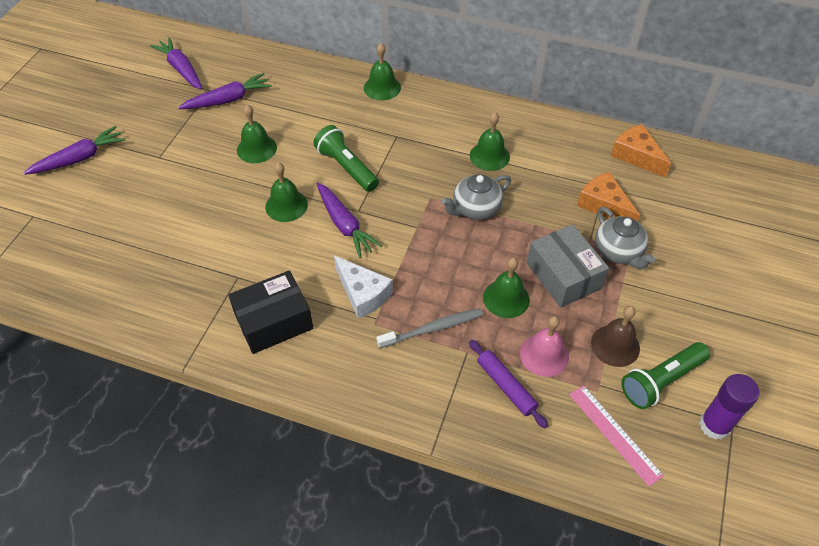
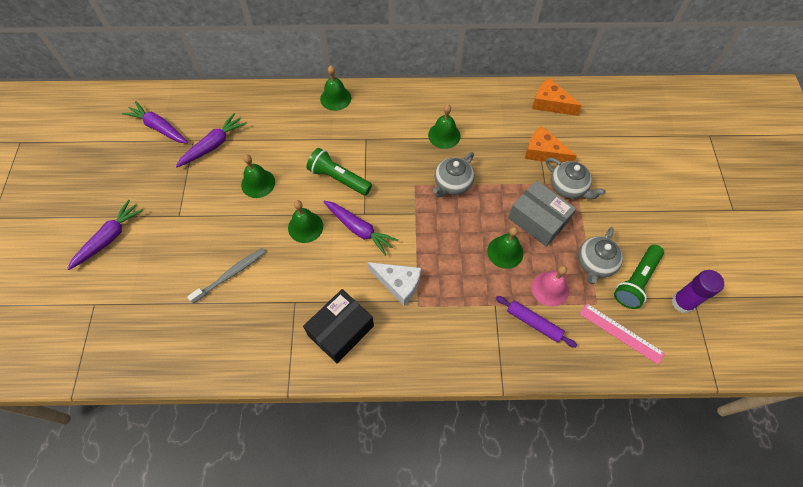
camera: 20 degrees left, 10 degrees up
(433, 329) = (463, 295): grey toothbrush -> grey toothbrush (231, 274)
(615, 345) = (595, 264): brown bell -> grey teapot

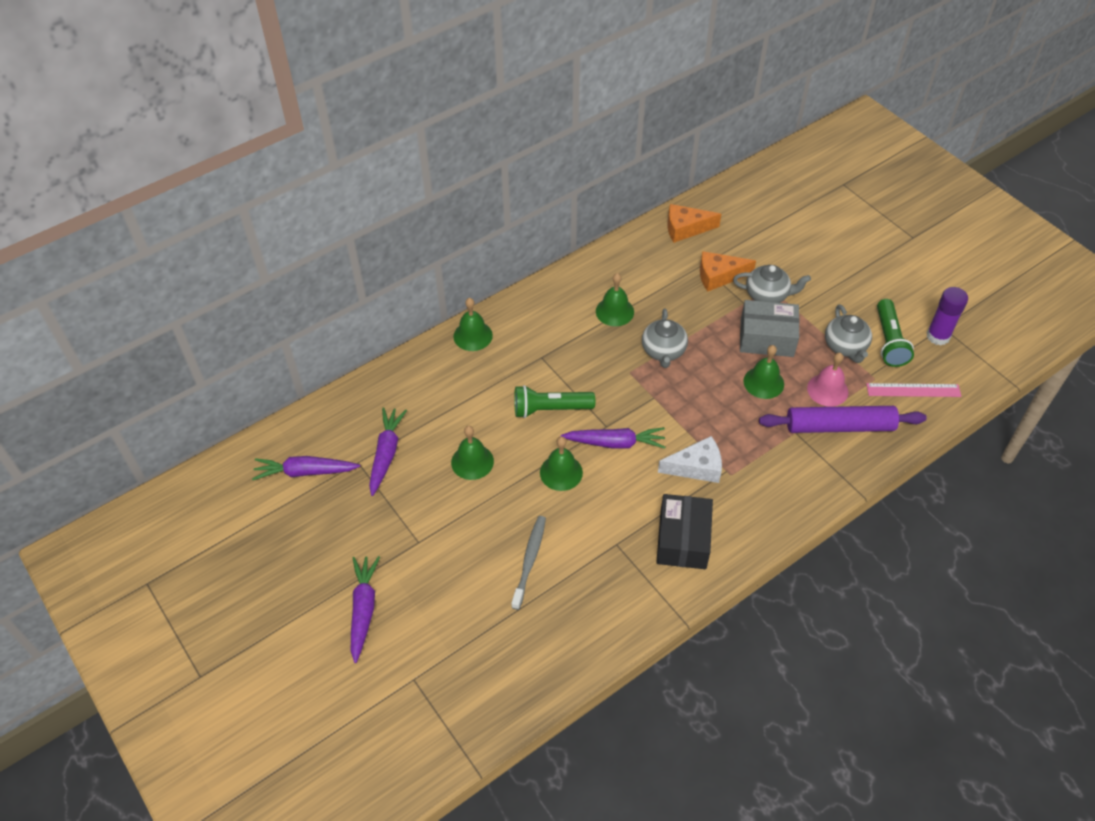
camera: 35 degrees left, 10 degrees down
(534, 323) = (839, 426): purple rolling pin -> purple rolling pin, size x1.69

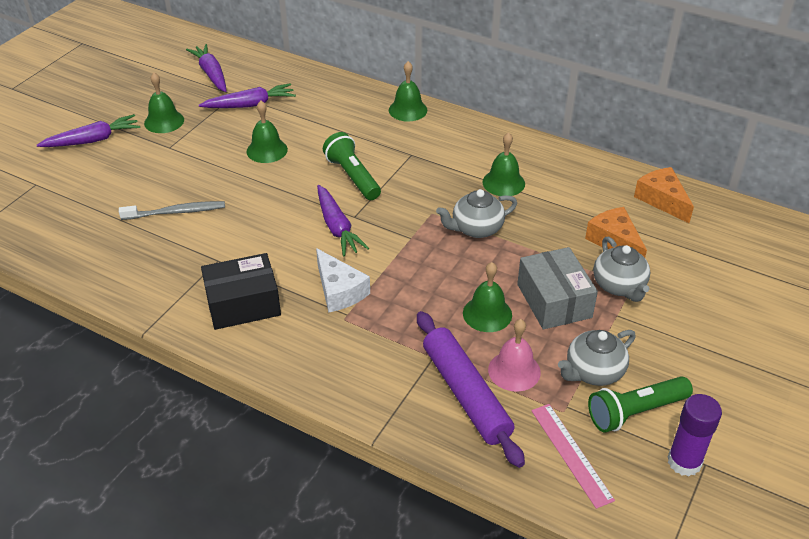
camera: 65 degrees right, 10 degrees down
(561, 472) = (283, 203): green bell -> green bell (164, 121)

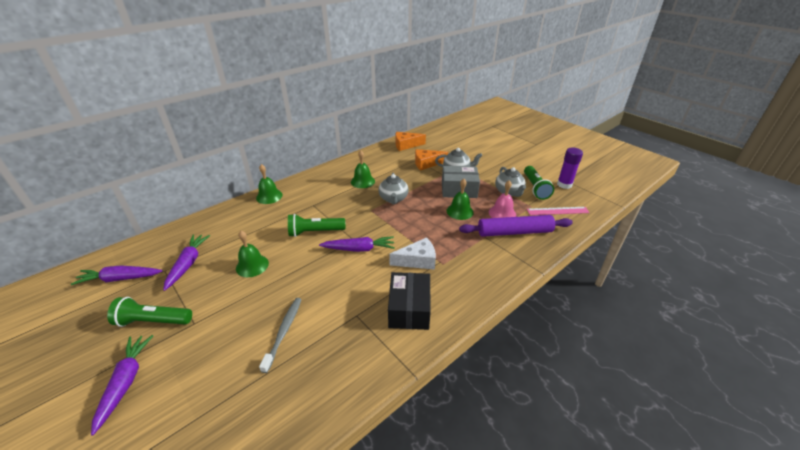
camera: 70 degrees left, 5 degrees down
(164, 121) = (153, 321): green bell -> green flashlight

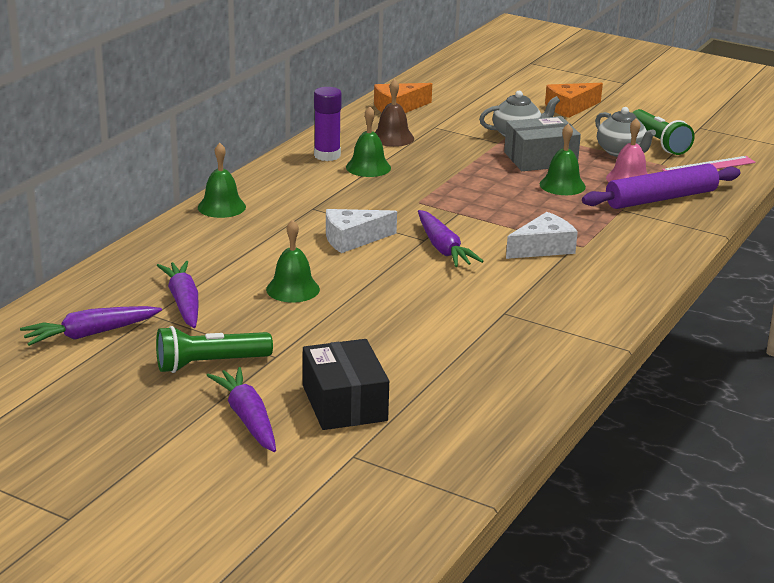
camera: 20 degrees left, 10 degrees down
(284, 332) = (418, 342): grey toothbrush -> none
(315, 232) = (352, 239): green flashlight -> white cheese
(359, 249) = (443, 248): purple carrot -> purple carrot turned 90 degrees clockwise
(389, 163) = (392, 138): none -> brown bell
(393, 199) = (442, 183): grey teapot -> none
(409, 309) = (572, 296): black box -> black box (344, 403)
(426, 163) = (458, 130): orange cheese -> orange cheese (570, 108)
(564, 184) = (701, 133): purple glue stick -> purple glue stick (327, 155)

